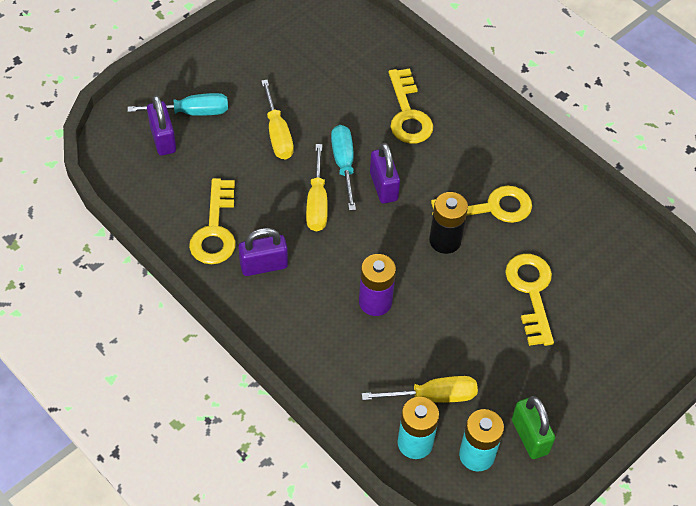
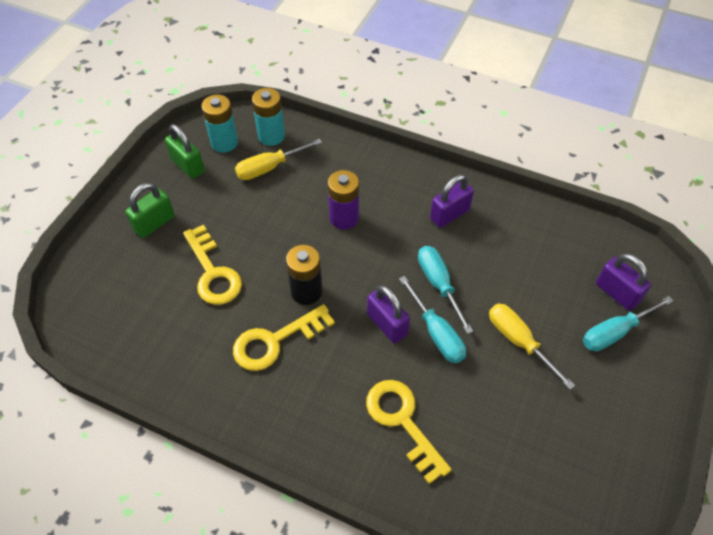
camera: 160 degrees right, 0 degrees up
(215, 230) = (508, 228): yellow key -> none
(317, 203) = (438, 284): yellow screwdriver -> turquoise screwdriver
(582, 371) = (154, 223): none -> green padlock

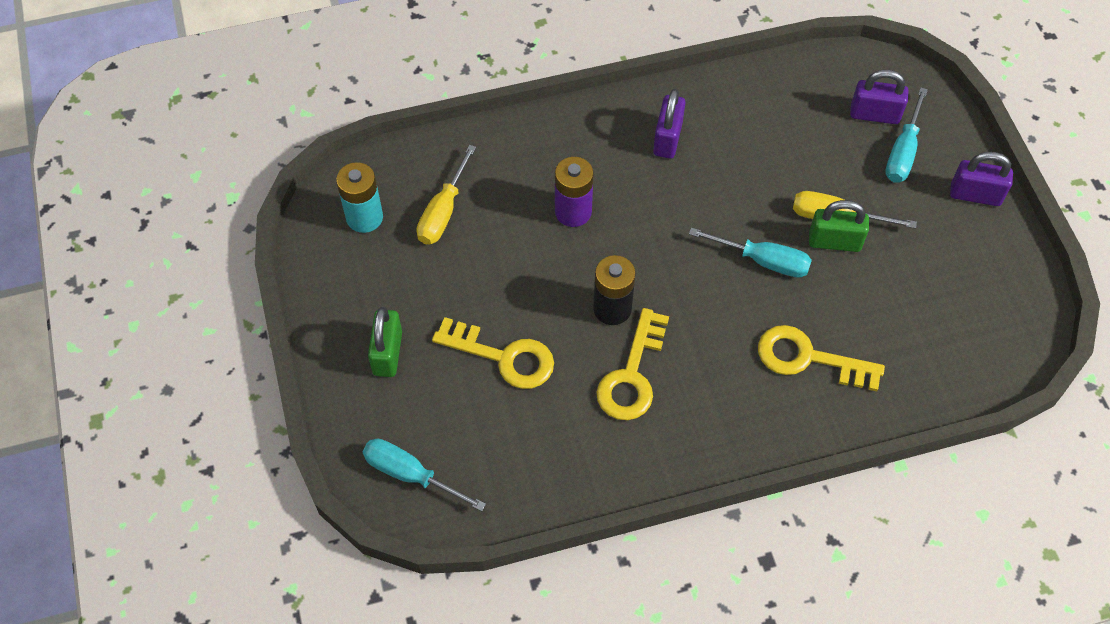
camera: 40 degrees left, 5 degrees up
(188, 166) = (353, 269): green padlock -> green padlock (834, 241)
(271, 136) = (407, 176): turquoise battery -> none
(387, 324) = (714, 285): purple padlock -> purple padlock (975, 194)
(438, 284) = (722, 214): turquoise screwdriver -> turquoise screwdriver (409, 474)

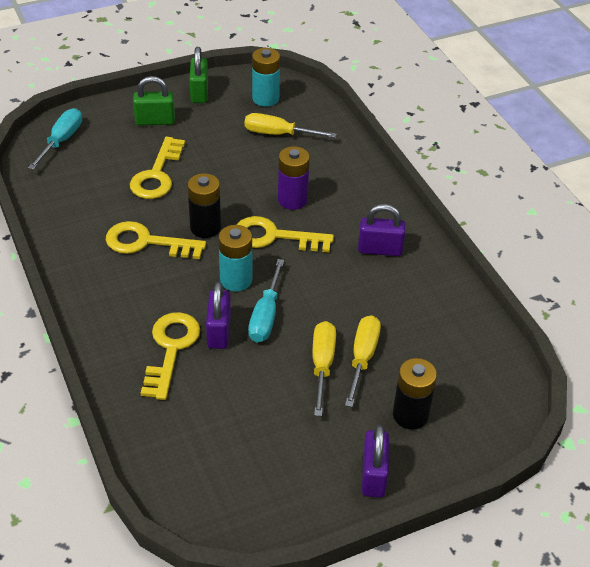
camera: 80 degrees right, 15 degrees down
(636, 238) = (274, 237): none -> yellow key
(705, 284) = (236, 280): none -> turquoise battery
(826, 180) = (362, 357): none -> yellow screwdriver
(834, 241) = (295, 364): green padlock -> green padlock (199, 93)
(874, 114) = (450, 392): purple padlock -> purple padlock (219, 332)
(902, 152) = (410, 415): turquoise screwdriver -> black battery

